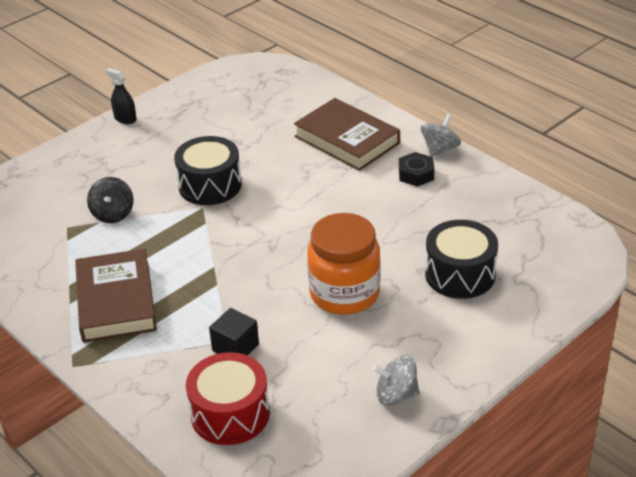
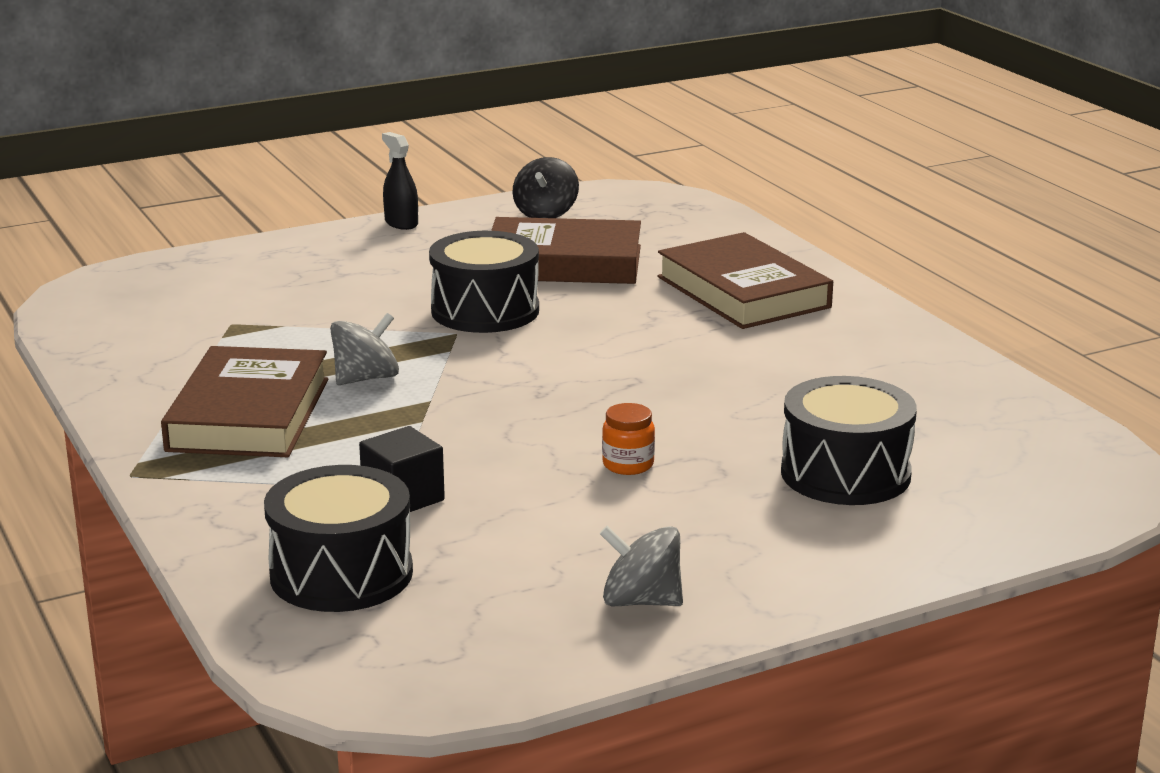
camera: 15 degrees right, 15 degrees down
(113, 214) = (311, 320): black spinning top -> black spinning top (545, 213)
(230, 414) = (341, 574): red drum -> black drum
(236, 135) = (564, 263): none -> brown book
(344, 293) = (628, 465): orange jar -> orange jar, size x0.41
(416, 174) = (838, 346): black nut -> none
(440, 149) = (897, 323): grey spinning top -> grey spinning top (366, 378)

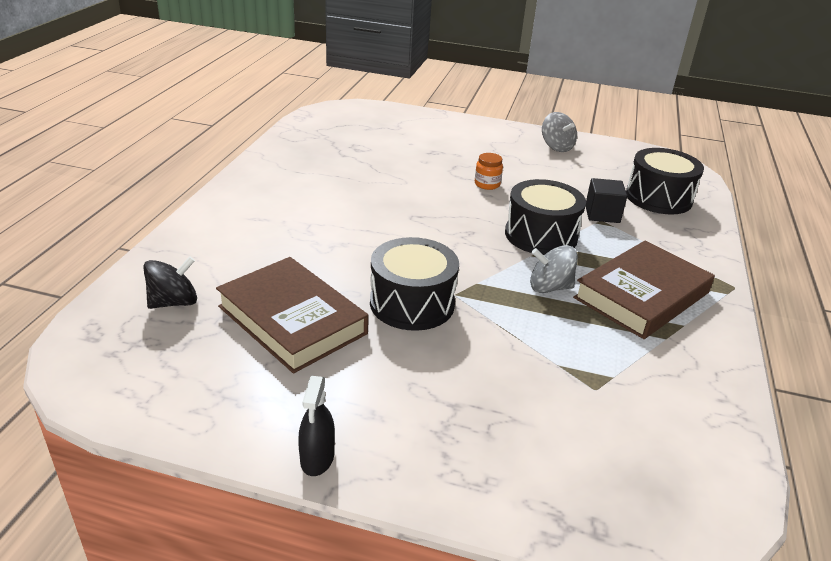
camera: 140 degrees left, 10 degrees up
(545, 213) = (194, 390): black spinning top -> black spinning top (174, 302)
(743, 292) = (253, 237): brown book -> none
(845, 474) = (413, 146): black drum -> black drum (541, 235)

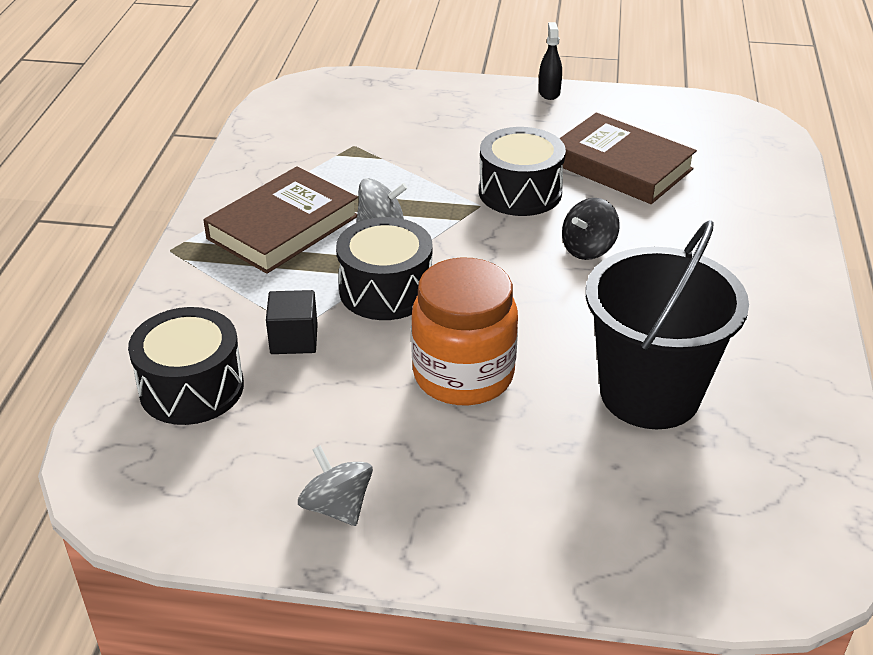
camera: 175 degrees right, 5 degrees up
(174, 302) = (734, 168): black spinning top -> black spinning top (588, 249)
(375, 164) = (650, 394): none -> black bucket
(487, 184) = (463, 375): orange jar -> orange jar, size x2.46

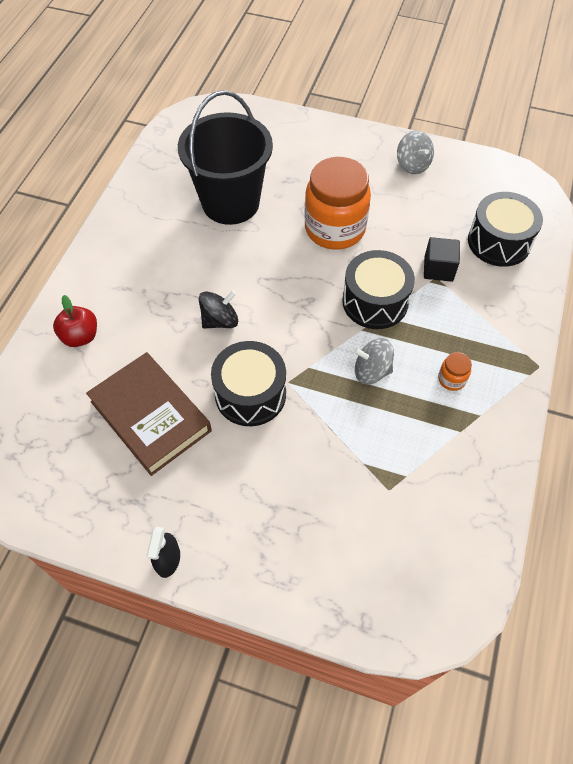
camera: 170 degrees left, 20 degrees up
(283, 227) = (451, 379): brown book -> orange jar
(750, 216) = (80, 336): none -> red apple

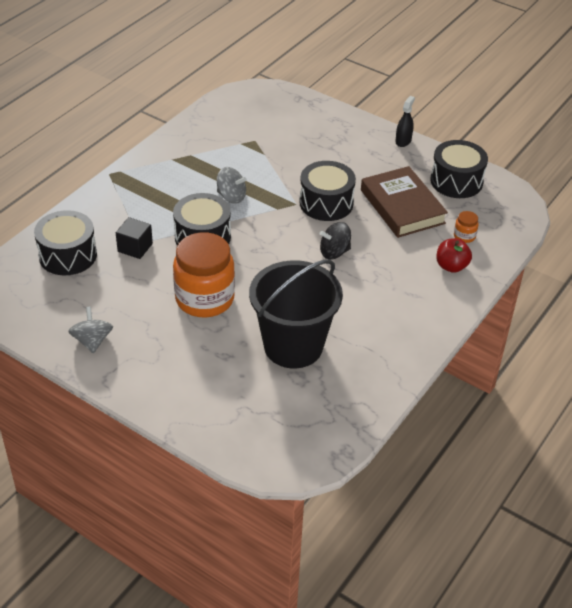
camera: 165 degrees left, 15 degrees down
(79, 489) = (456, 181): none -> black drum
(451, 379) = (177, 180): orange jar -> orange jar (464, 236)

